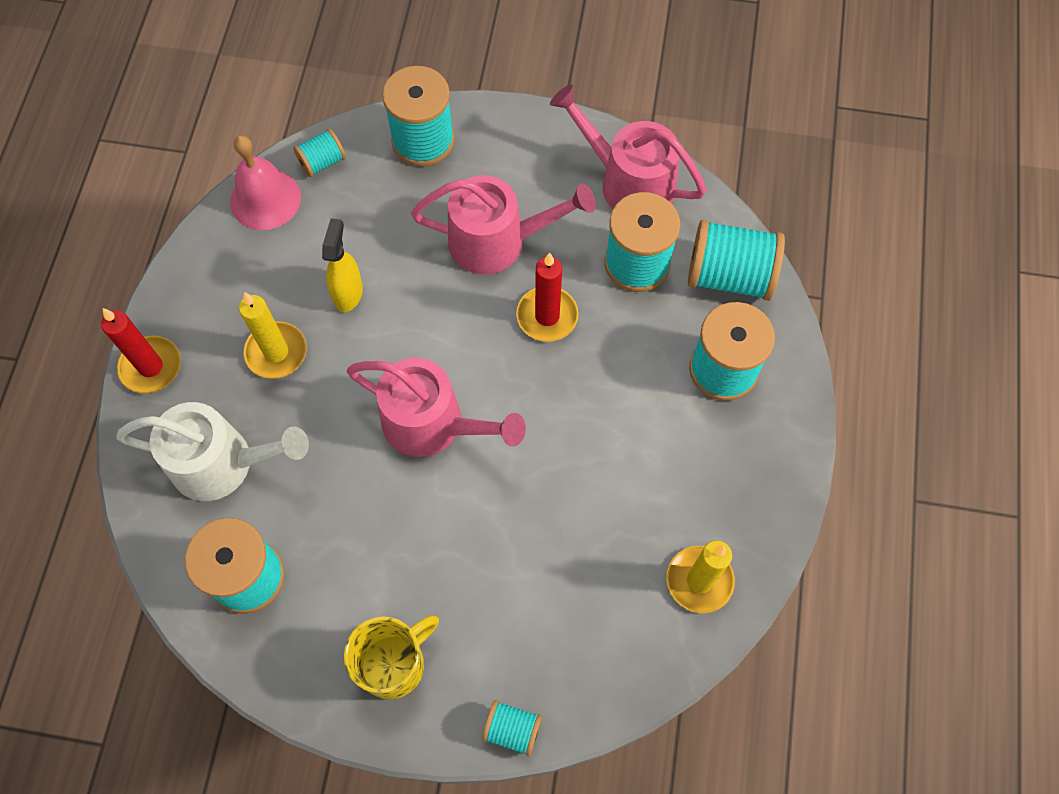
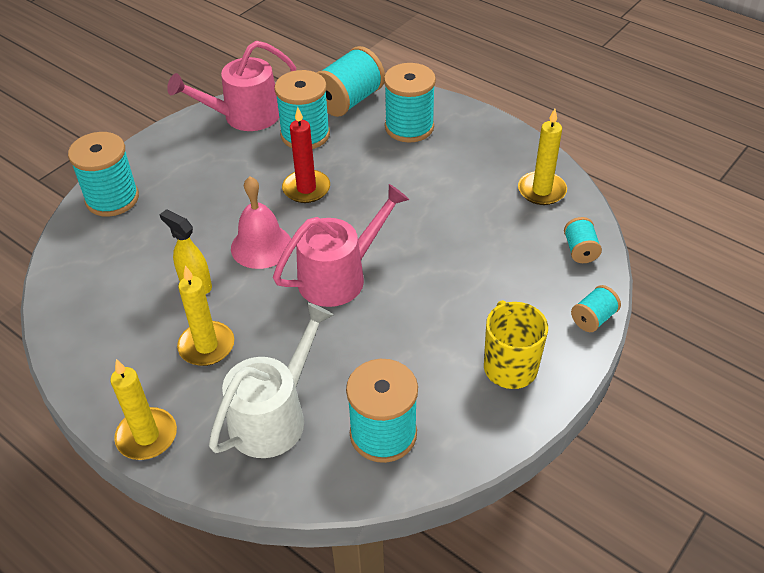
camera: 60 degrees left, 20 degrees down
(151, 366) = (147, 436): red candle -> yellow candle
(265, 199) = (68, 305): pink bell -> pink bell (261, 246)
(322, 162) = (71, 259): turquoise spool -> turquoise spool (580, 250)
(498, 241) = (229, 191): pink watering can -> none

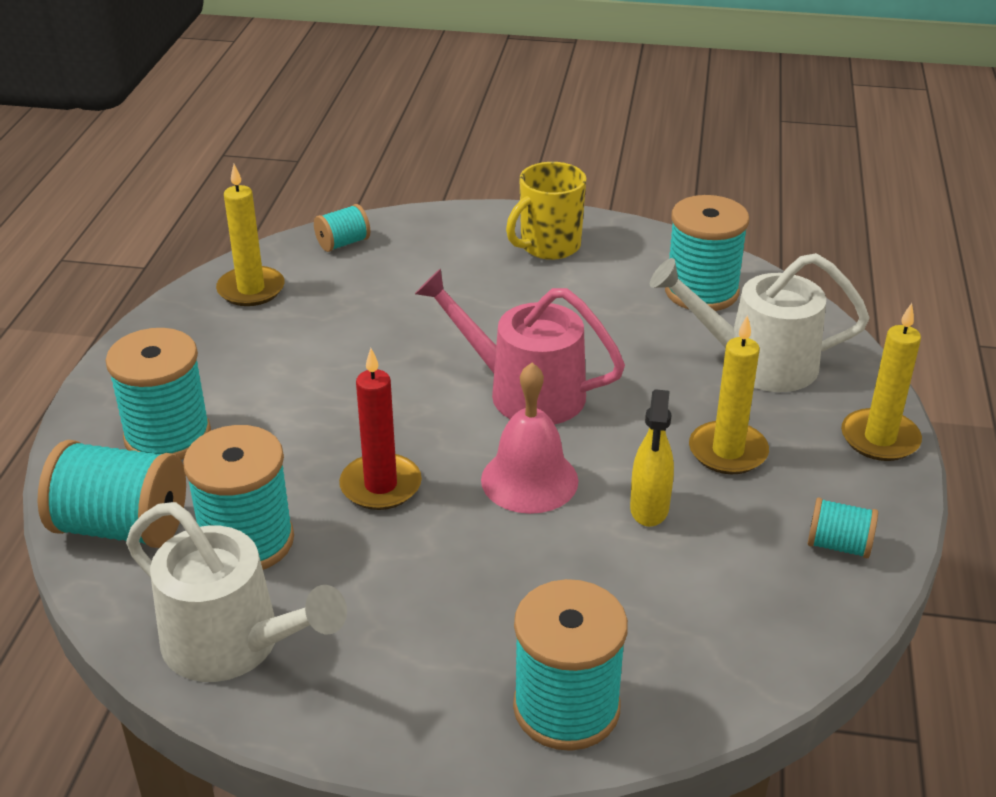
camera: 120 degrees left, 10 degrees down
(244, 116) = (234, 644): pink watering can -> white watering can
(593, 318) = (441, 217): turquoise spool -> turquoise spool (838, 545)

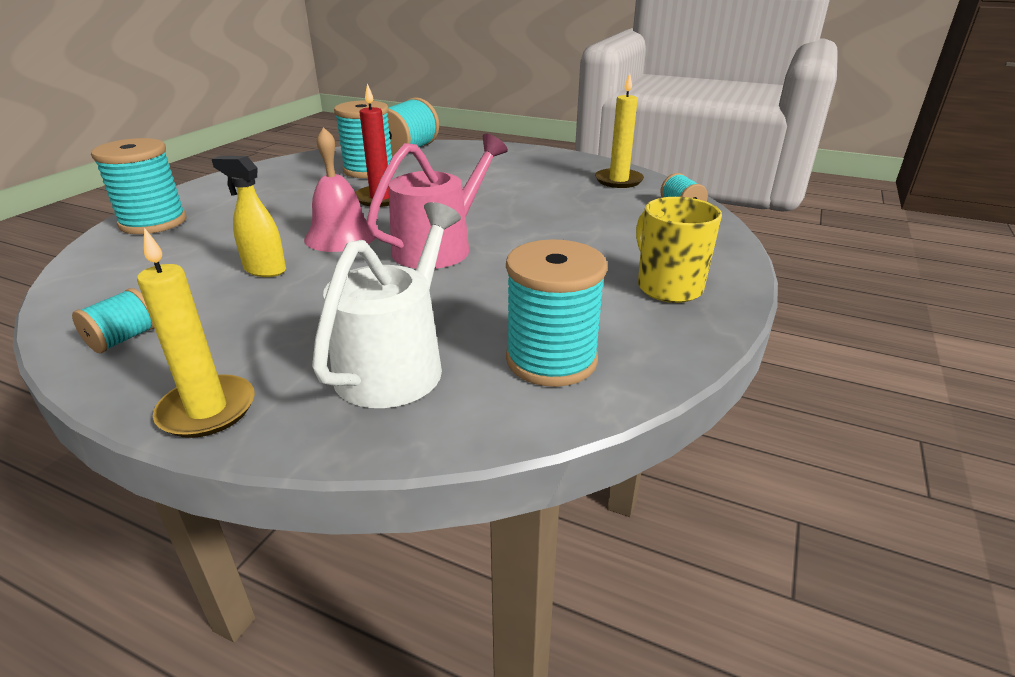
camera: 105 degrees right, 5 degrees down
(168, 436) = (471, 159): turquoise spool -> none
(234, 644) = (301, 165): white watering can -> none
(728, 451) = (287, 315): yellow candle -> none

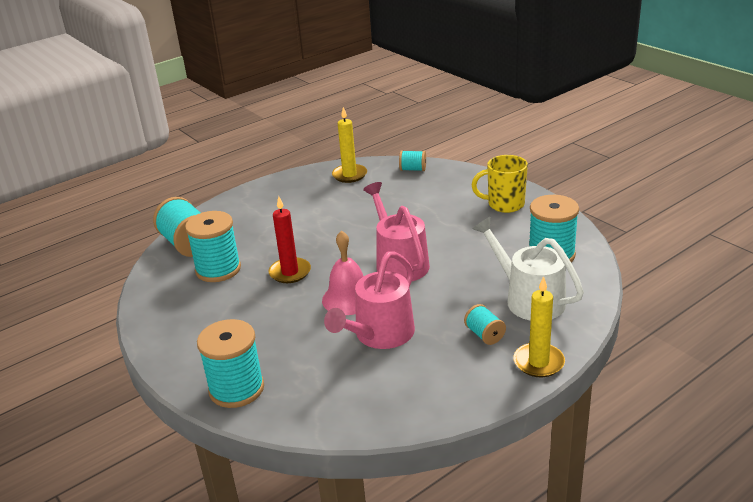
camera: 60 degrees left, 0 degrees up
(123, 339) = (441, 395): turquoise spool -> turquoise spool (484, 335)
(264, 270) = (379, 335): yellow spray bottle -> pink watering can

